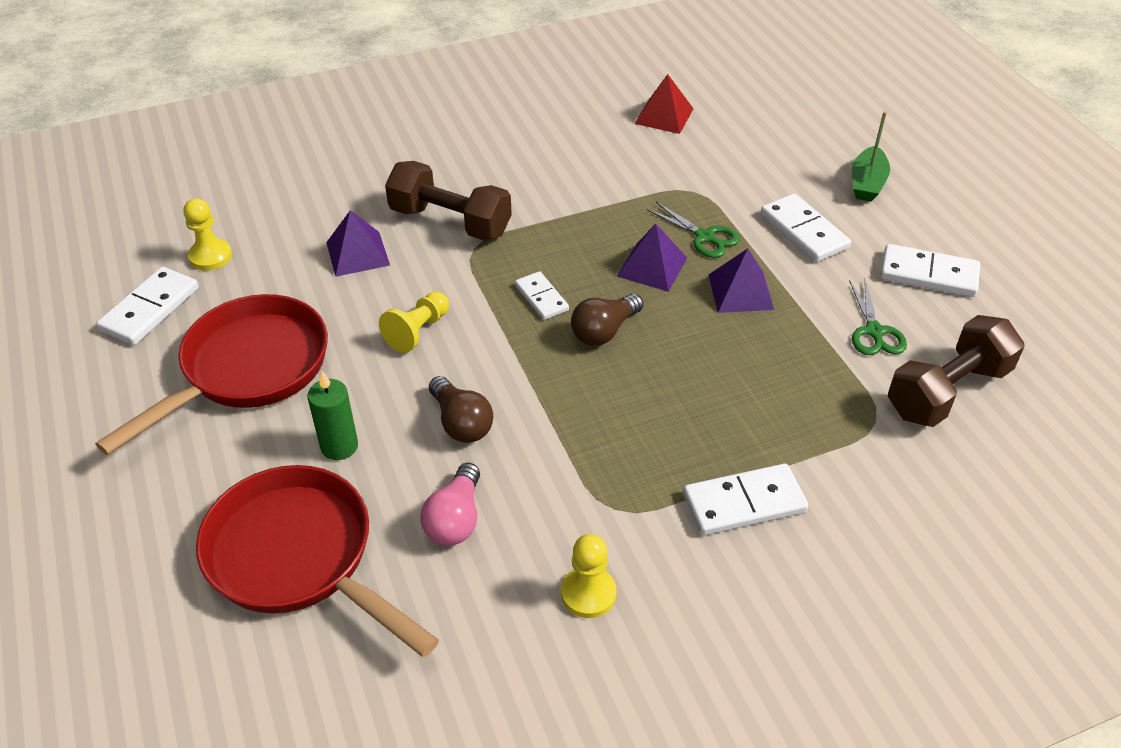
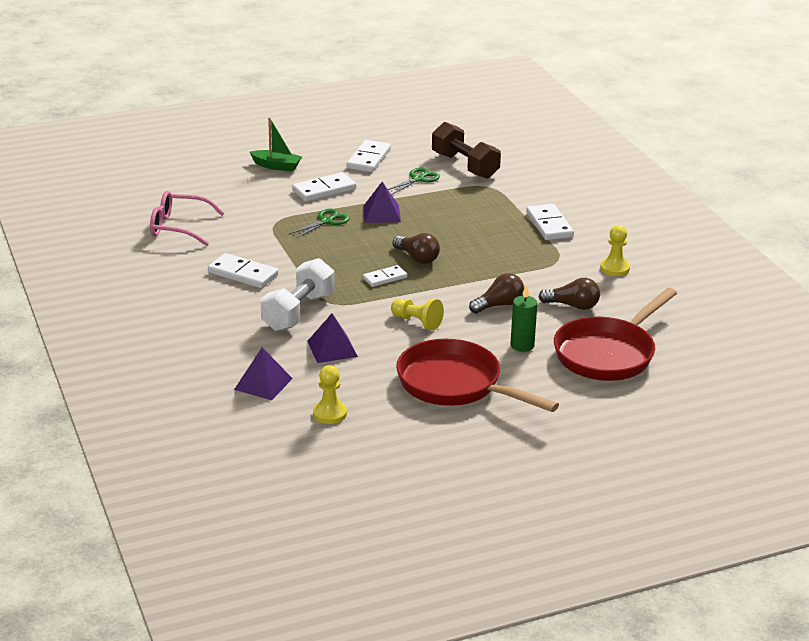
camera: 90 degrees left, 15 degrees down
(150, 309) = (391, 434): white domino -> white domino (243, 274)
(450, 221) = (298, 312): brown dumbbell -> white dumbbell
(455, 519) = (572, 306): pink light bulb -> brown light bulb
(652, 267) = (355, 240): purple pyramid -> purple pyramid (263, 384)
(664, 116) = (179, 227): red pyramid -> pink glasses
(874, 332) = (418, 179): green scissors -> green scissors turned 45 degrees counterclockwise

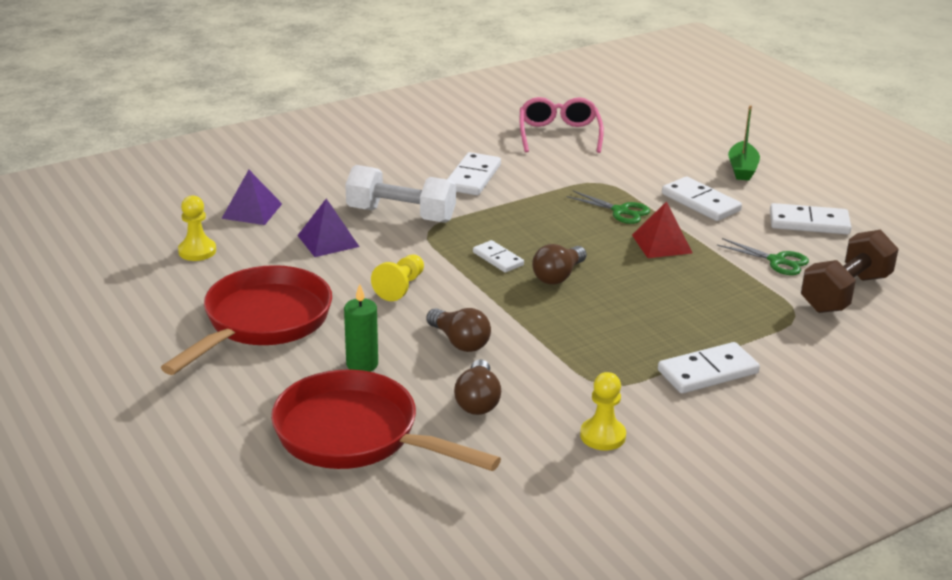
camera: 80 degrees right, 0 degrees up
(382, 214) = (661, 244): purple pyramid -> red pyramid

